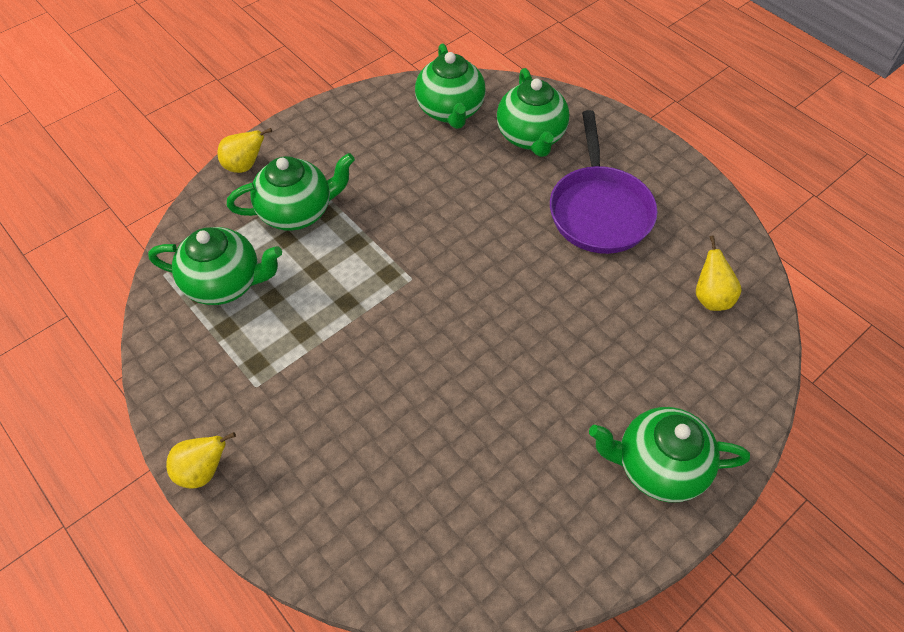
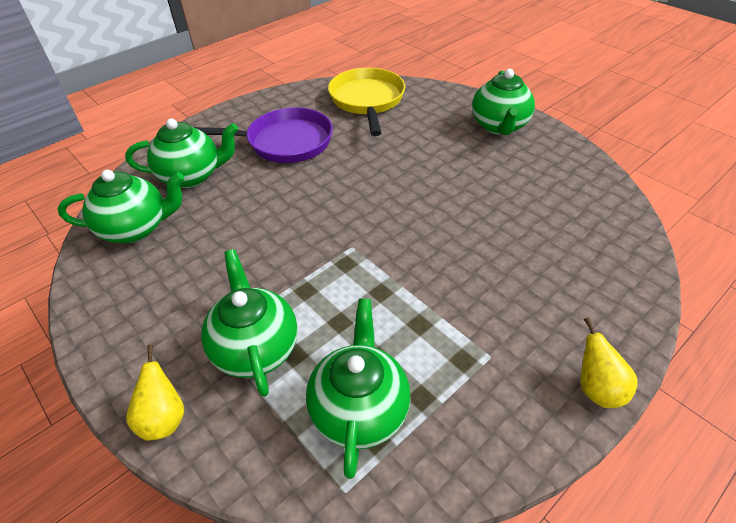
camera: 90 degrees left, 10 degrees down
(710, 297) = (367, 101): yellow pear -> yellow pan

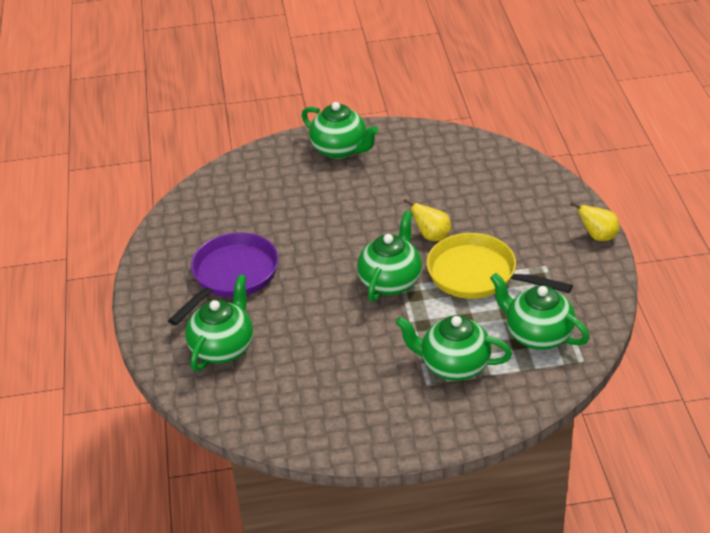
camera: 55 degrees left, 5 degrees down
(136, 228) = (265, 399): green teapot -> green teapot (391, 281)
(164, 418) = (476, 424): yellow pear -> yellow pear (432, 236)
(367, 101) = (222, 203): yellow pan -> yellow pan (477, 274)

